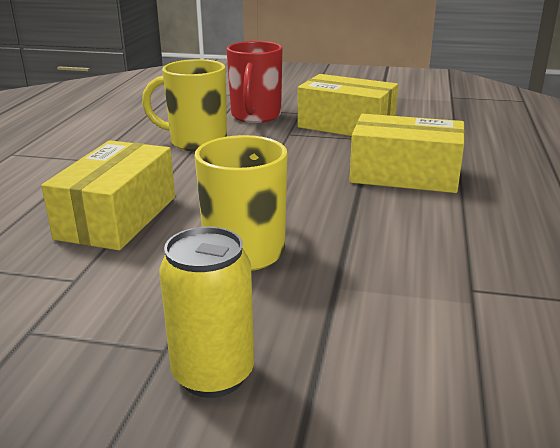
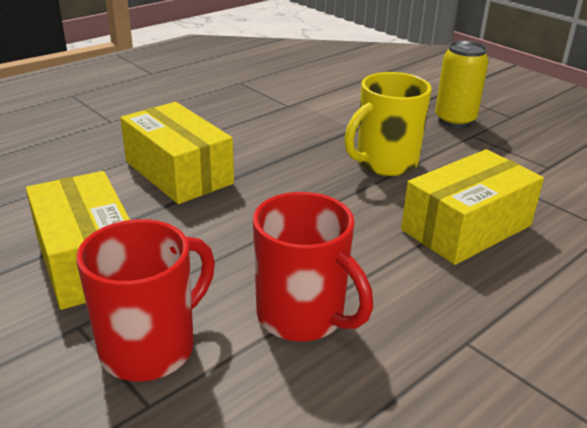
camera: 145 degrees left, 5 degrees up
(196, 142) = (303, 317): yellow mug -> red mug

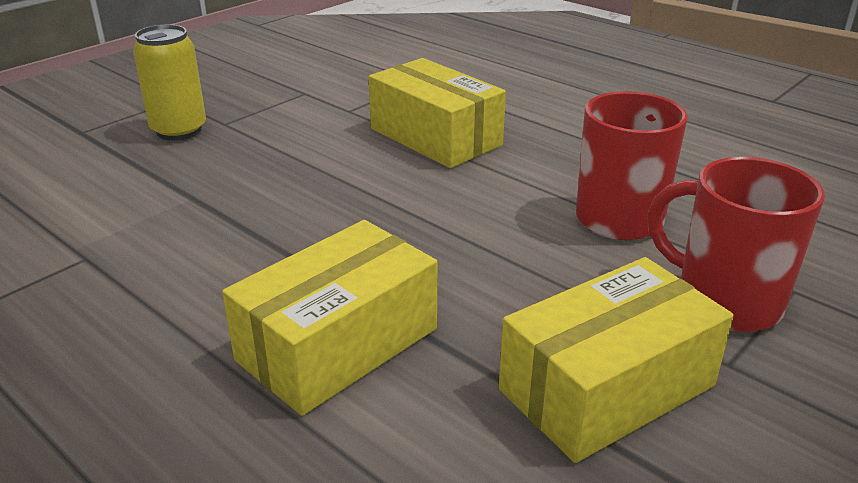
camera: 95 degrees left, 0 degrees up
(384, 163) = (300, 176): yellow mug -> none

